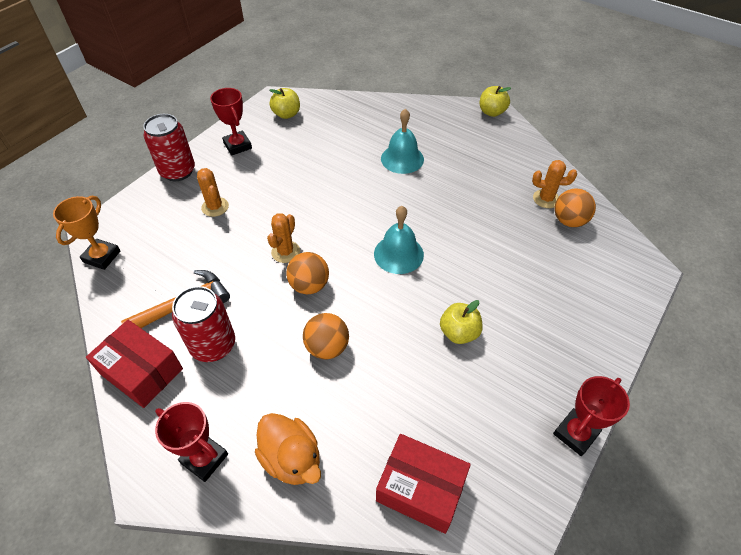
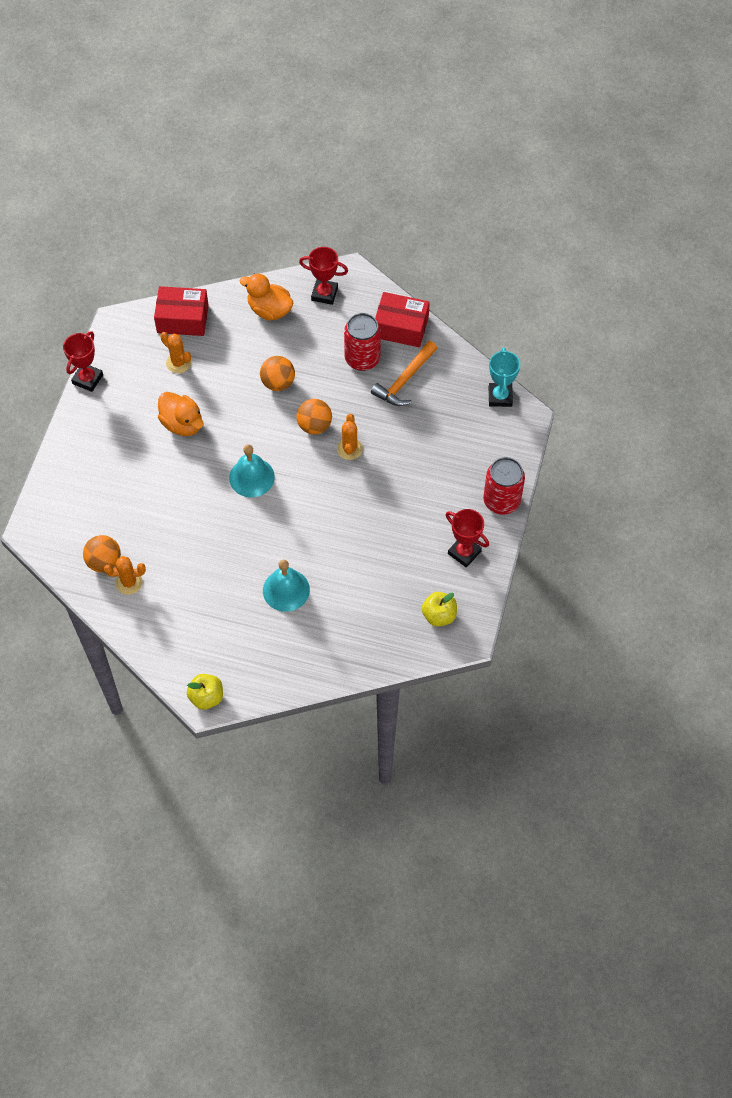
camera: 160 degrees right, 10 degrees up
(102, 256) = (500, 397): orange trophy -> turquoise trophy
(215, 207) = (438, 473): orange cactus -> orange cactus (178, 363)
(459, 333) = (182, 424): yellow apple -> orange duck

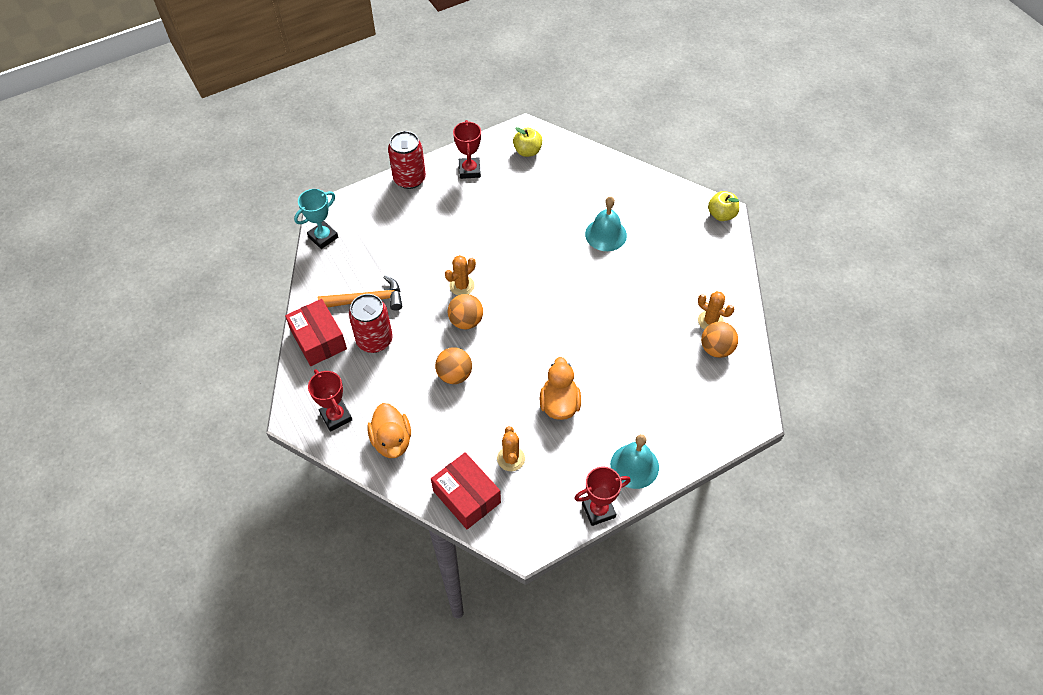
camera: 135 degrees left, 5 degrees down
(251, 477) = (550, 322): turquoise bell -> turquoise bell (634, 466)

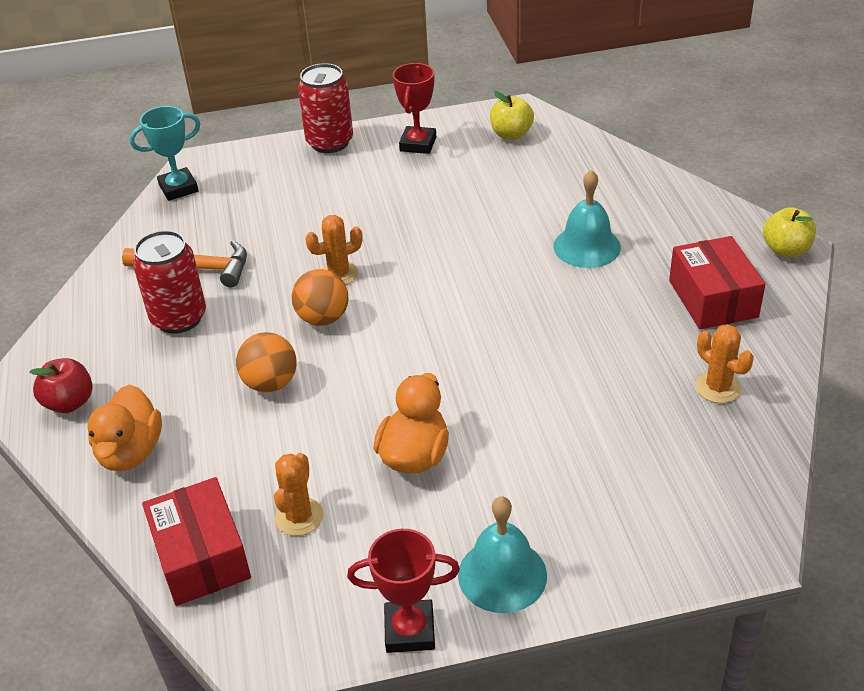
camera: 20 degrees right, 15 degrees down
(318, 340) = (102, 303): red box -> red box (713, 299)
(336, 416) = (69, 403): red trophy -> red apple
(716, 349) = (714, 429): orange ball -> none

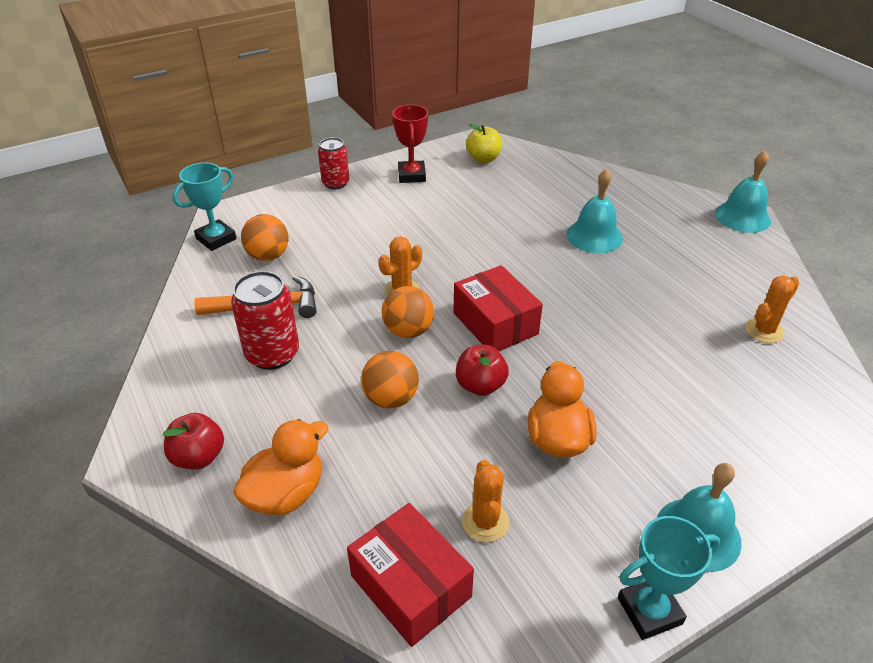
camera: 20 degrees left, 0 degrees up
(130, 452) = (286, 494): orange duck -> orange duck turned 120 degrees counterclockwise
(221, 215) = (268, 256): none -> orange ball
(330, 142) = (335, 183): red can -> red can, size x0.66
(366, 387) = (480, 385): none -> red apple
(409, 630) = (649, 611): red trophy -> turquoise trophy
(713, 299) = (714, 261): red box -> red box (495, 323)
(718, 387) = (764, 331): orange cactus -> orange cactus turned 75 degrees counterclockwise
(786, 250) = (742, 217): yellow apple -> turquoise bell

